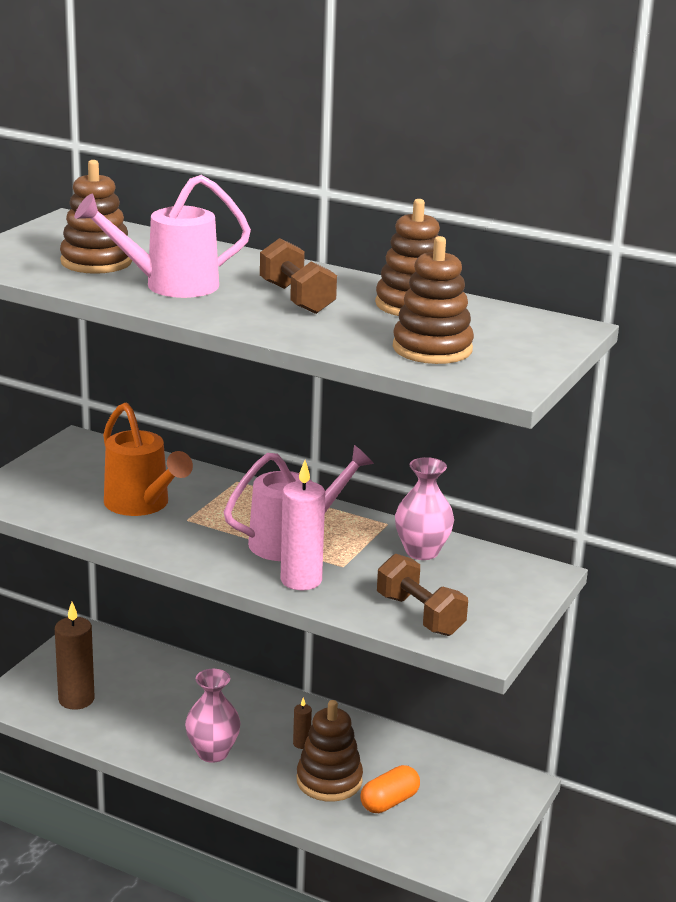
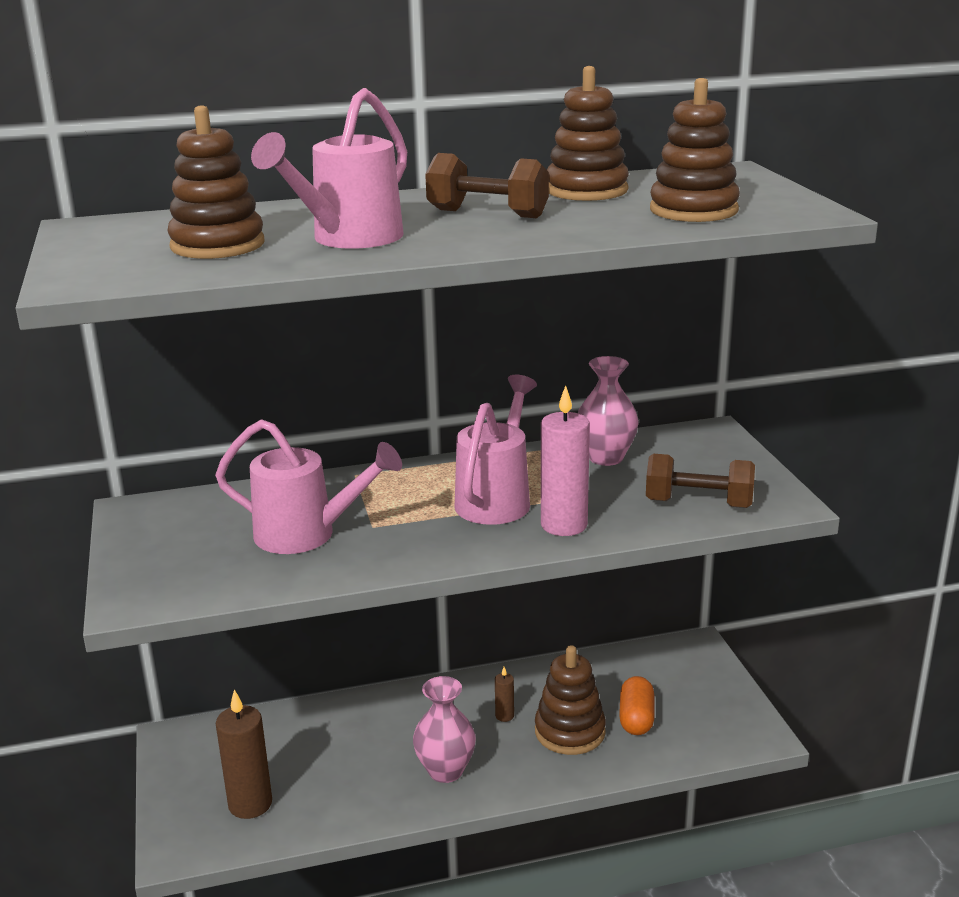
camera: 40 degrees left, 0 degrees up
(141, 505) = (306, 534): orange watering can -> pink watering can

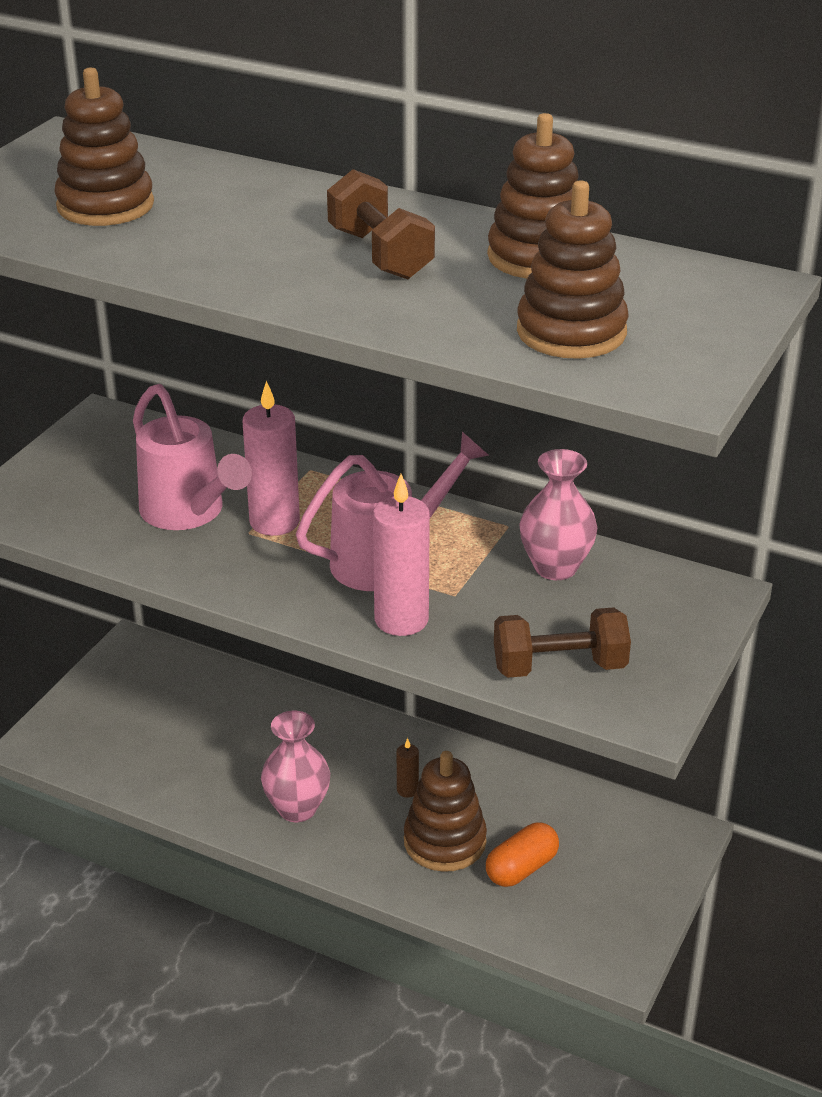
camera: 40 degrees right, 10 degrees up
(250, 804) = (123, 740): brown candle -> none
(349, 239) = (208, 241): pink watering can -> none
(381, 512) = (274, 522): none -> pink candle
(698, 503) = (559, 667): brown dumbbell -> brown dumbbell turned 60 degrees counterclockwise

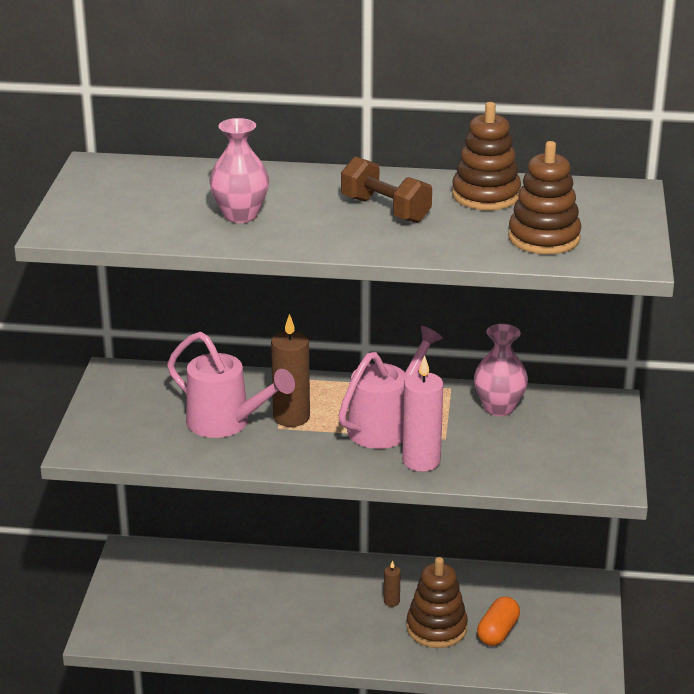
camera: 20 degrees left, 5 degrees down
(105, 205) = (172, 208): brown stacking toy -> none
(274, 522) = (291, 417): pink candle -> brown candle
(297, 808) = (321, 632): pink vase -> pink vase (240, 215)
(559, 667) = (541, 467): brown dumbbell -> none

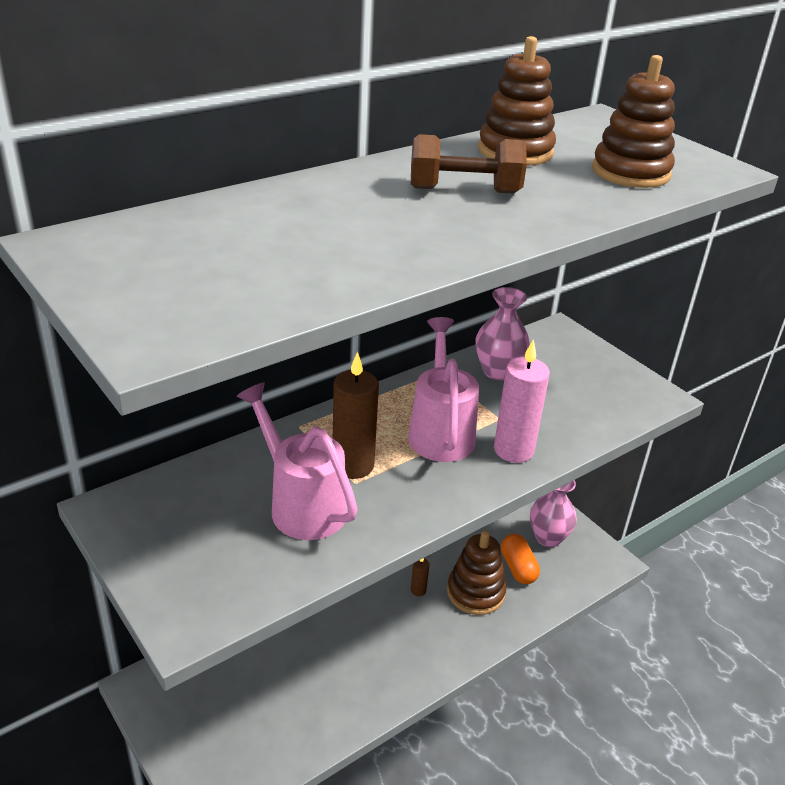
camera: 45 degrees left, 5 degrees up
(226, 423) = (301, 505): pink watering can -> pink watering can turned 120 degrees counterclockwise
(240, 215) = (340, 243): pink vase -> pink vase (548, 538)

